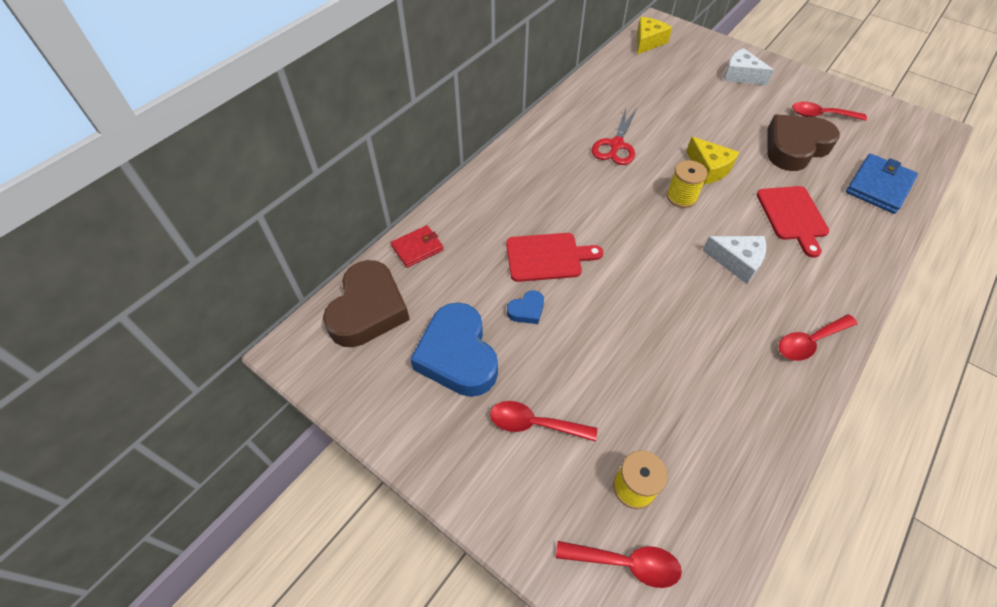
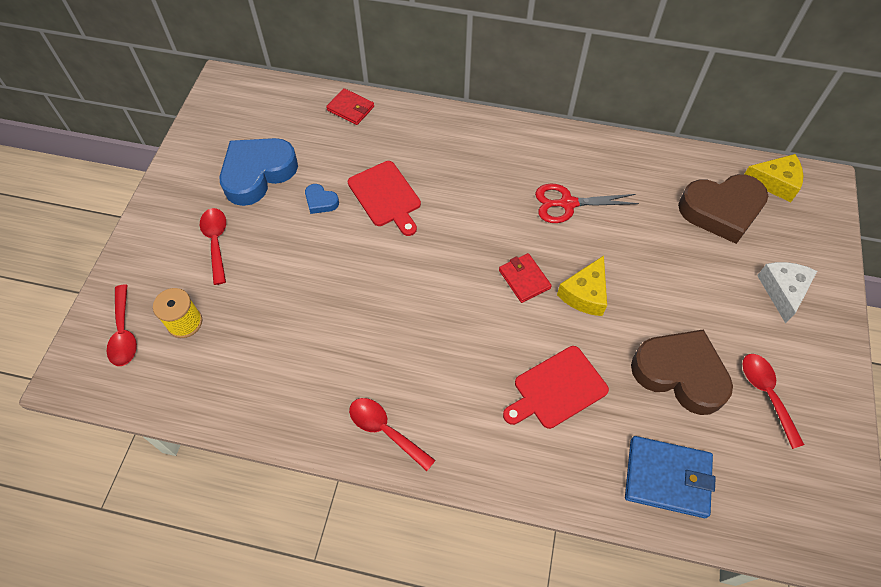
camera: 65 degrees right, 5 degrees up
(368, 309) = (276, 105): brown heart -> brown heart (721, 211)
(681, 197) = (524, 279): yellow spool -> red wallet
(737, 262) = (459, 347): white cheese -> none

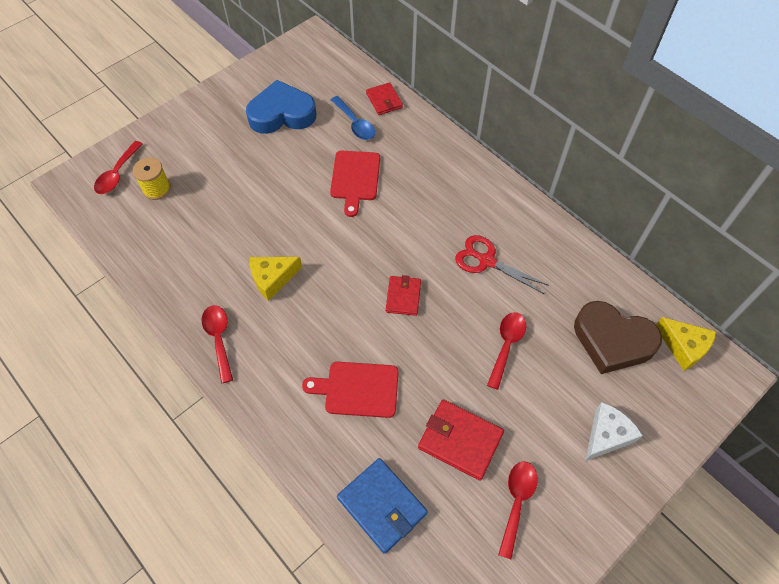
camera: 35 degrees right, 0 degrees up
(216, 242) = (218, 146): red spoon -> red spoon (506, 345)
(321, 201) = (307, 157): blue heart -> none
(341, 145) = (355, 124): none -> blue spoon
(585, 294) = (439, 336): yellow cheese -> yellow cheese (272, 279)
(680, 374) = (460, 440): brown heart -> red wallet

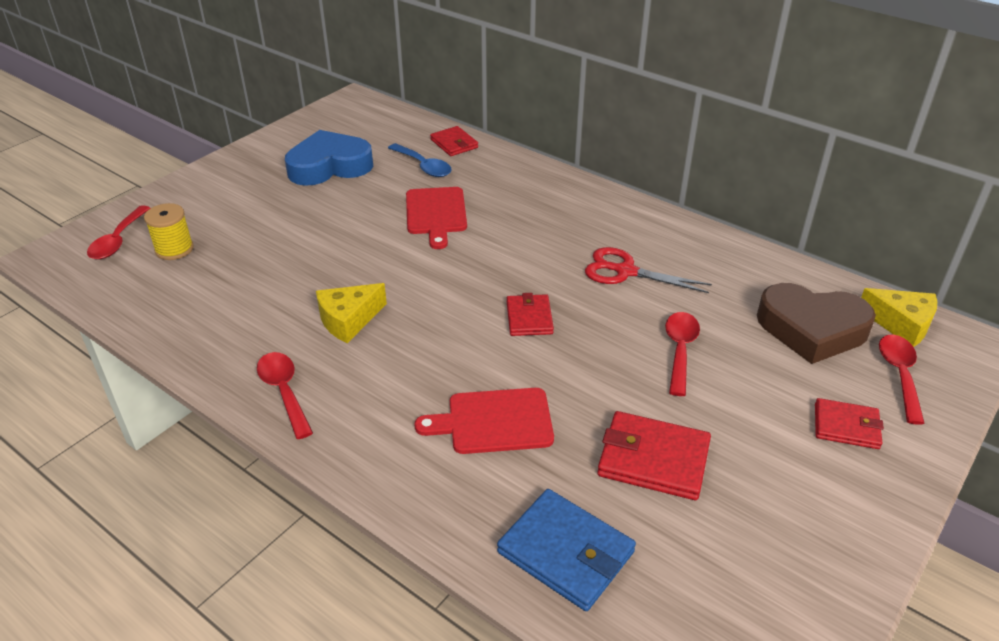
camera: 10 degrees left, 20 degrees down
(516, 502) = (756, 519): red spoon -> red spoon (899, 375)
(606, 435) = (846, 426): white cheese -> red wallet

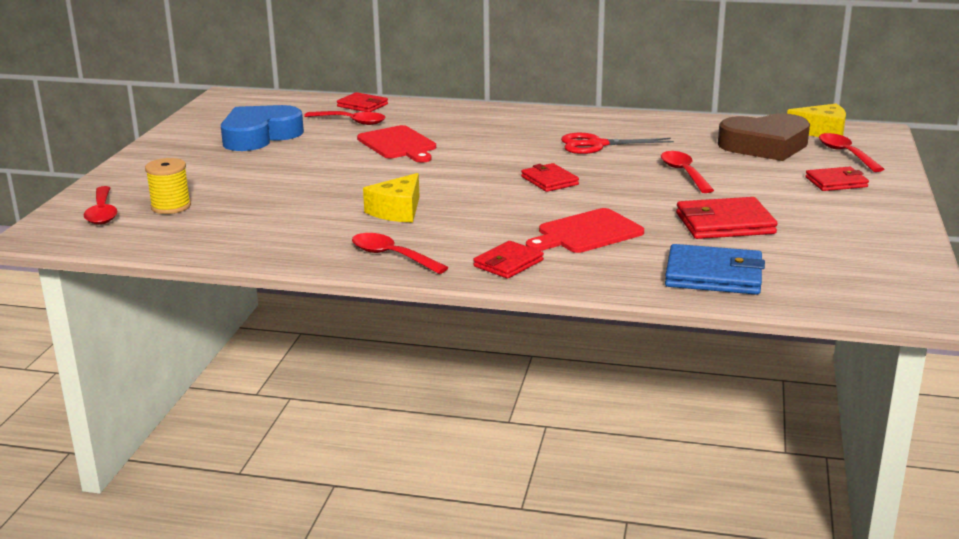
camera: 25 degrees left, 15 degrees down
(377, 445) = (508, 263): none -> red wallet
(423, 166) = (351, 122): blue spoon -> red spoon

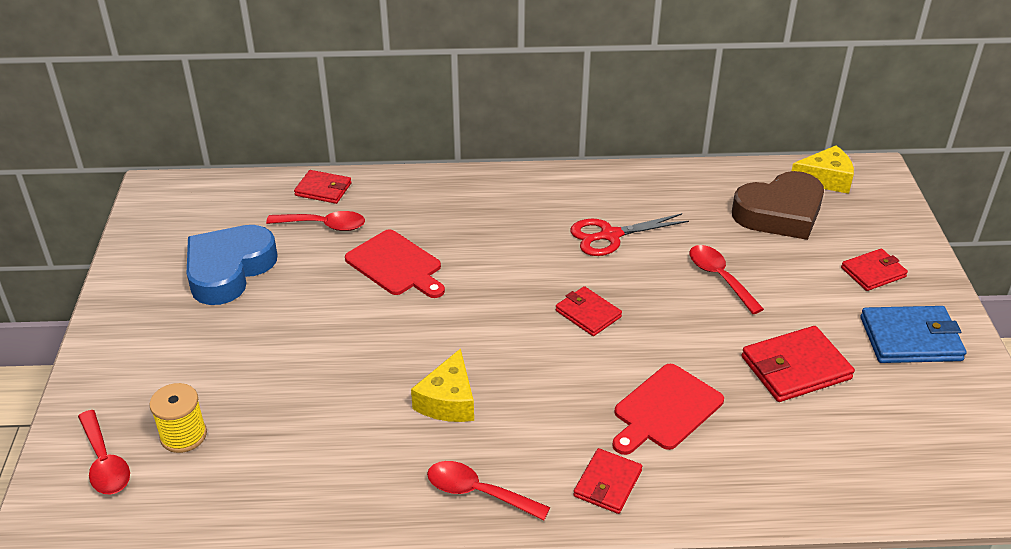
camera: 15 degrees left, 15 degrees up
(713, 275) = (821, 467): blue wallet -> blue wallet (910, 339)
(845, 154) = (862, 218): red spoon -> none

